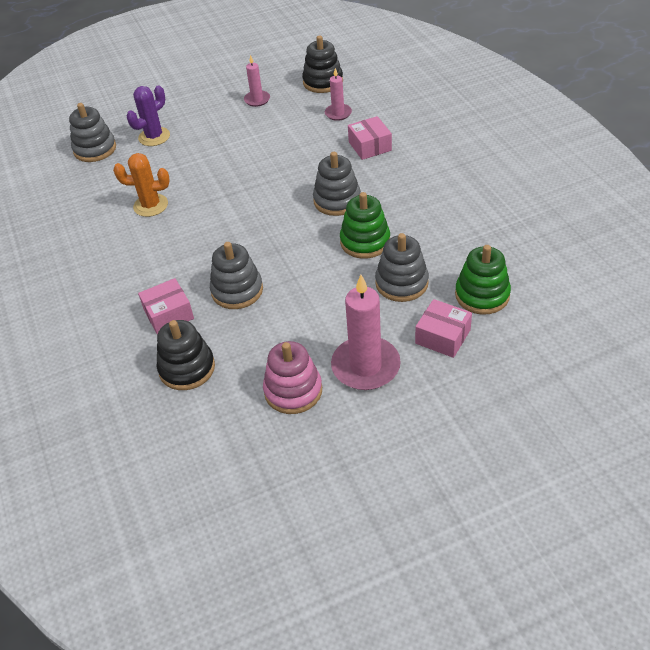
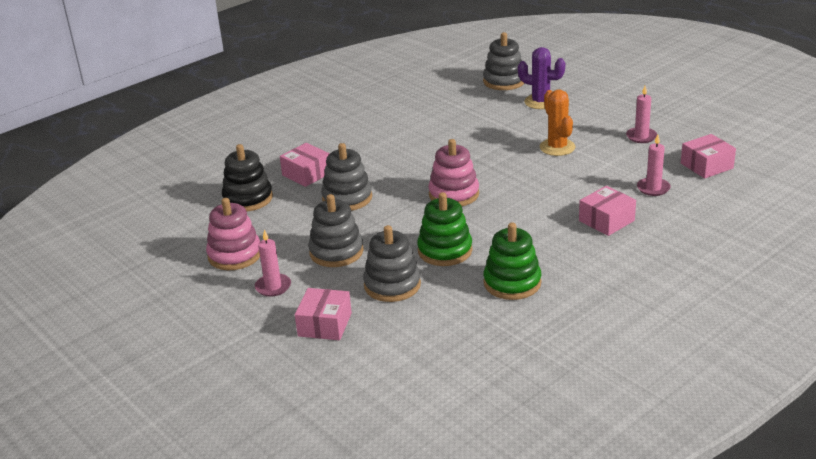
camera: 70 degrees right, 15 degrees down
(151, 205) = (440, 128): orange cactus -> orange cactus (557, 147)
(277, 219) = (454, 194): none -> pink stacking toy
(323, 82) = (706, 166): black stacking toy -> pink box
(337, 200) = (501, 221): grey stacking toy -> grey stacking toy (336, 252)
(365, 366) = (273, 287): pink candle -> pink candle, size x0.54
(482, 295) = (394, 340): green stacking toy -> green stacking toy (512, 283)

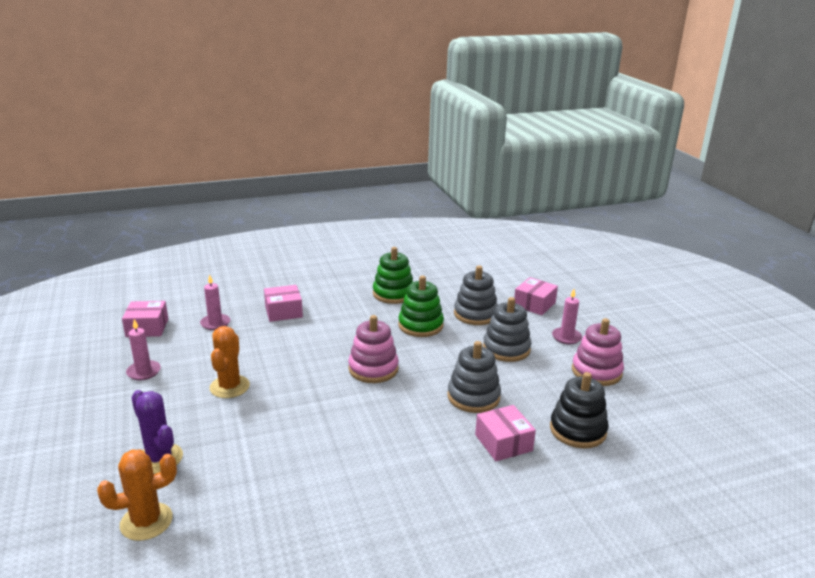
camera: 160 degrees left, 5 degrees down
(504, 81) = (146, 521): grey stacking toy -> orange cactus

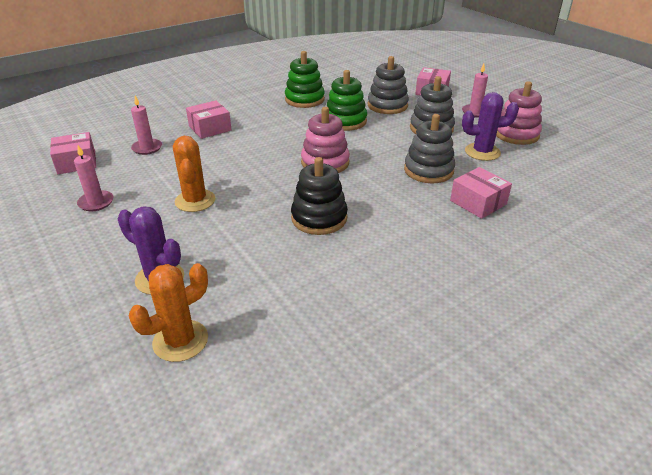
camera: 15 degrees left, 10 degrees up
(544, 386) = (482, 152): none -> purple cactus
(577, 430) = (532, 181): black stacking toy -> black stacking toy (319, 218)

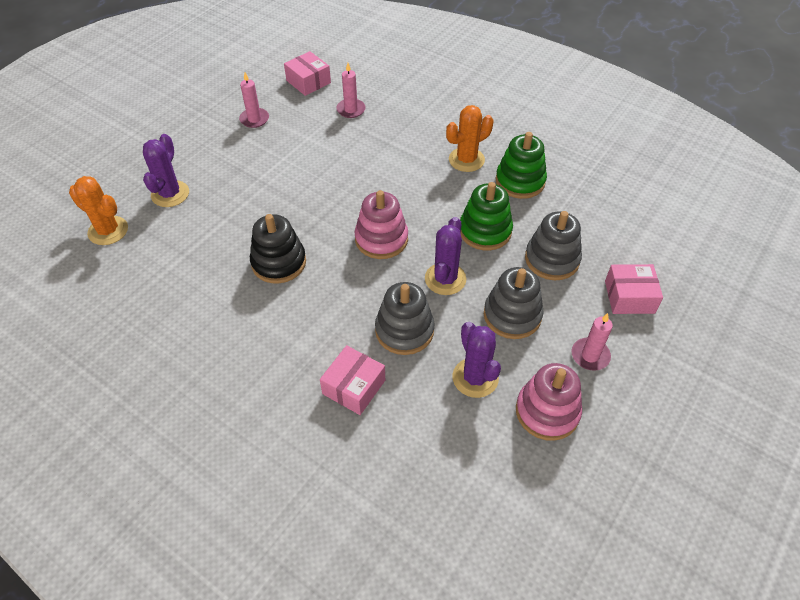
camera: 70 degrees right, 15 degrees up
(195, 201) = (277, 173): orange cactus -> orange cactus (466, 160)
(210, 128) = (409, 134): pink box -> none
(384, 145) = (445, 279): none -> purple cactus

